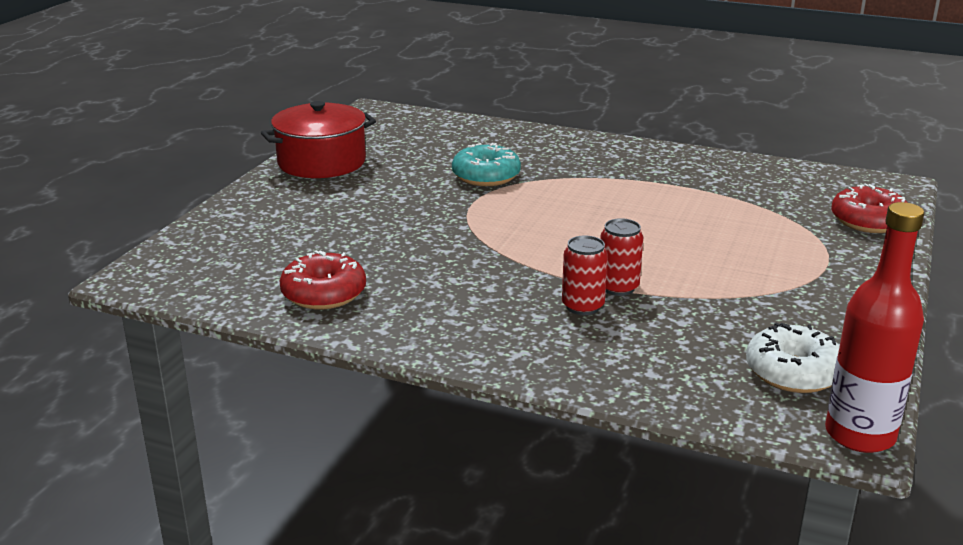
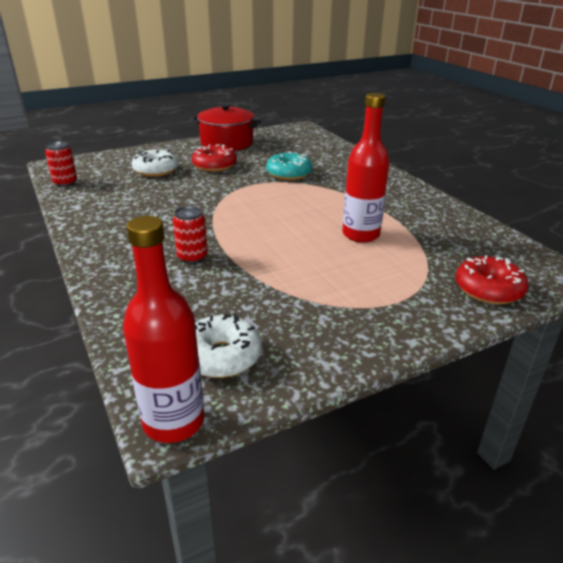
camera: 40 degrees right, 5 degrees up
(310, 231) = (156, 170): none -> white donut
(324, 294) = (100, 199): red donut -> red donut (214, 166)
(618, 287) = (232, 256): red can -> red can (65, 183)
(688, 215) = (360, 234): none -> red bottle

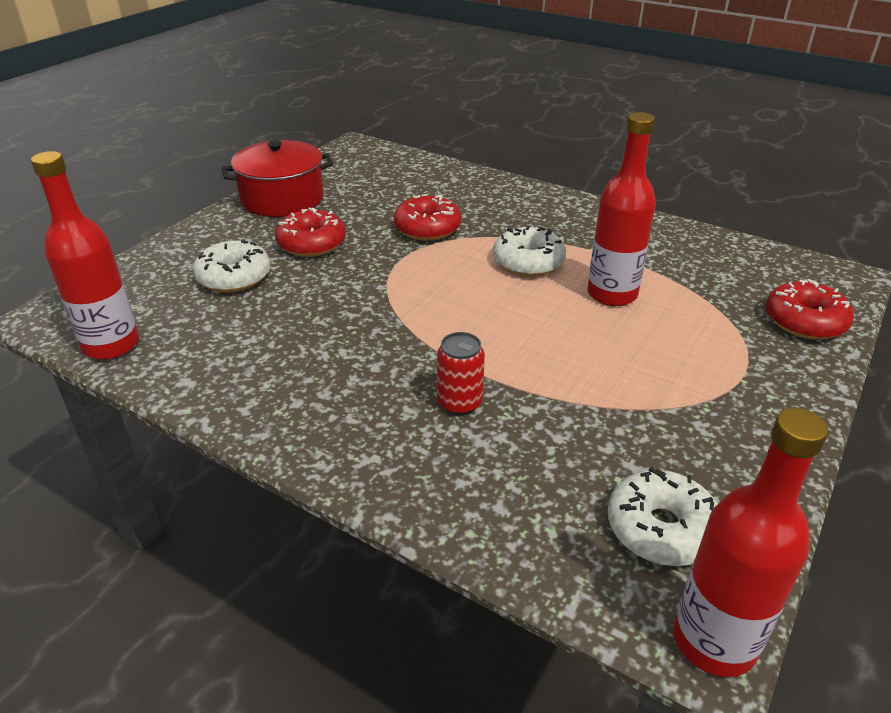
camera: 30 degrees left, 5 degrees up
(65, 183) = (111, 345): red can -> red bottle
(289, 174) = (427, 228): turquoise donut -> red donut
(328, 205) = (528, 262): none -> white donut

